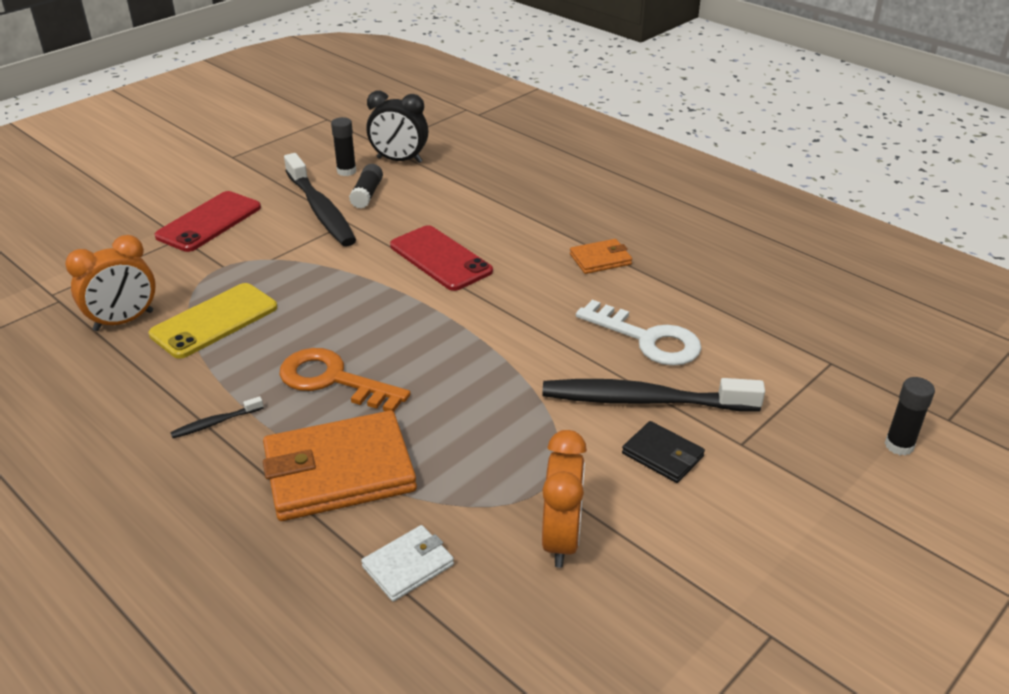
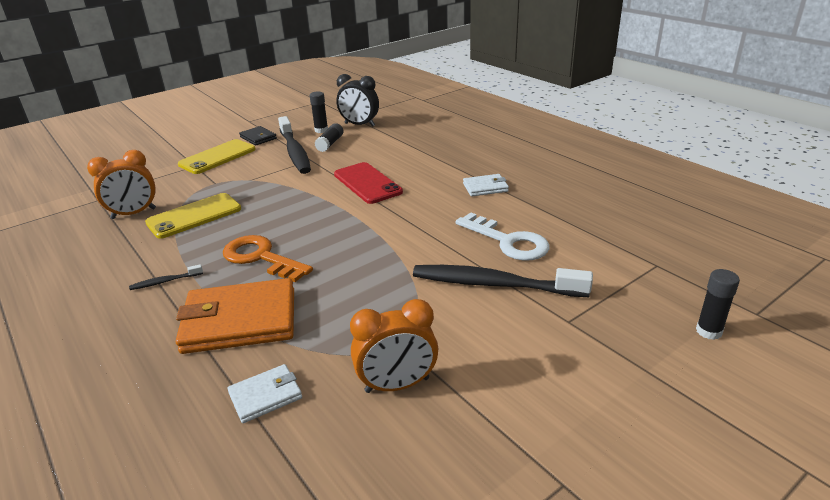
camera: 10 degrees right, 5 degrees down
(209, 222) = (217, 157): red phone -> yellow phone
(561, 539) = (397, 385): orange clock -> orange clock turned 60 degrees clockwise
(600, 259) = (485, 187): orange wallet -> white wallet
(663, 455) = (499, 325): black wallet -> black wallet (258, 138)

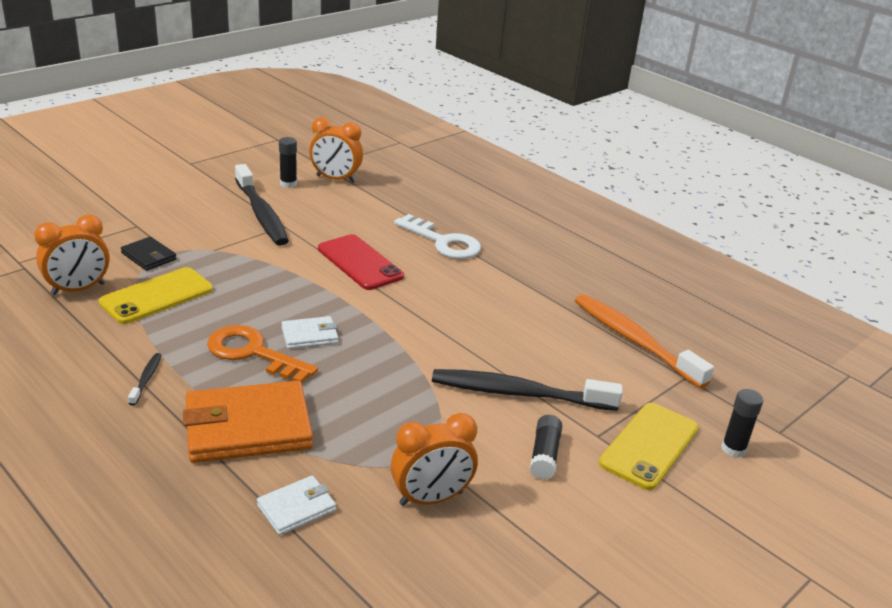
camera: 10 degrees left, 0 degrees up
(165, 281) = (146, 379): black toothbrush -> black toothbrush turned 120 degrees clockwise
(217, 157) = (163, 215): yellow phone -> yellow phone (649, 446)
(258, 138) = (209, 190): black wallet -> black wallet (149, 256)
(330, 144) = (303, 204): black glue stick -> black glue stick (544, 455)
(359, 125) = (335, 179): black clock -> orange clock
(485, 187) = (498, 275): white wallet -> white wallet (310, 335)
(508, 241) = (529, 344): white key -> white key (443, 242)
(607, 234) = (634, 340): none -> orange toothbrush

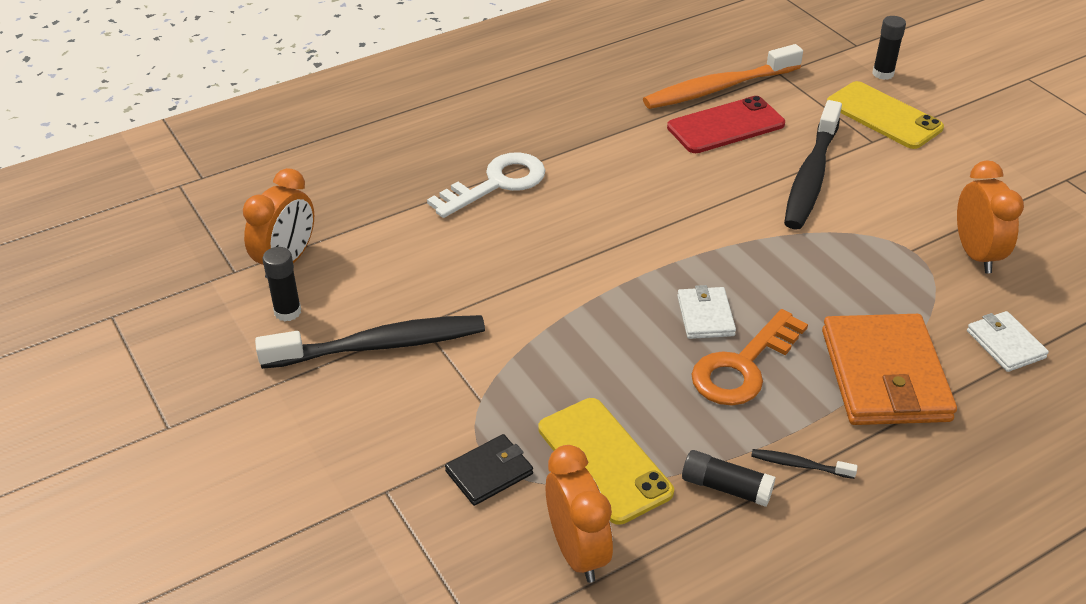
camera: 75 degrees left, 10 degrees up
(360, 263) = (538, 259): red phone -> red phone (726, 126)
(544, 455) = (905, 177): black glue stick -> black glue stick (726, 487)

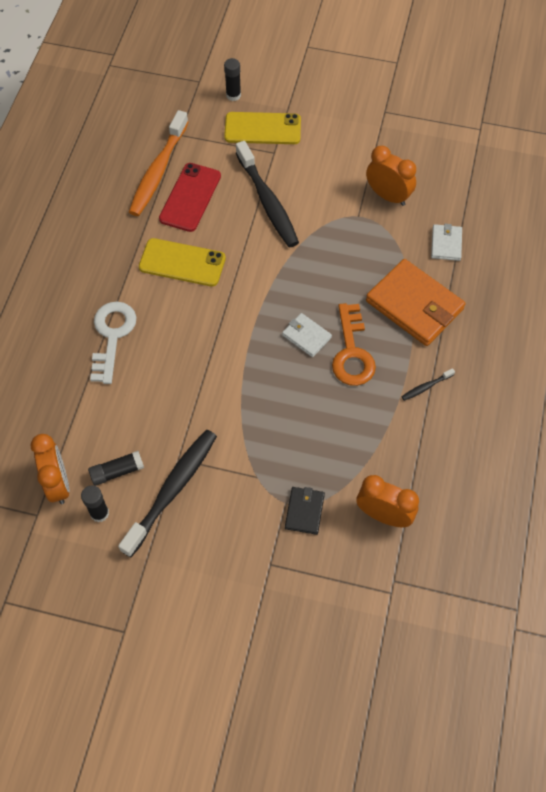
camera: 45 degrees left, 20 degrees up
(604, 460) = (346, 458): yellow phone -> yellow phone (182, 263)
(726, 487) = (409, 426): black glue stick -> black glue stick (117, 471)
(1005, 344) = (446, 244): white wallet -> white wallet turned 75 degrees clockwise

